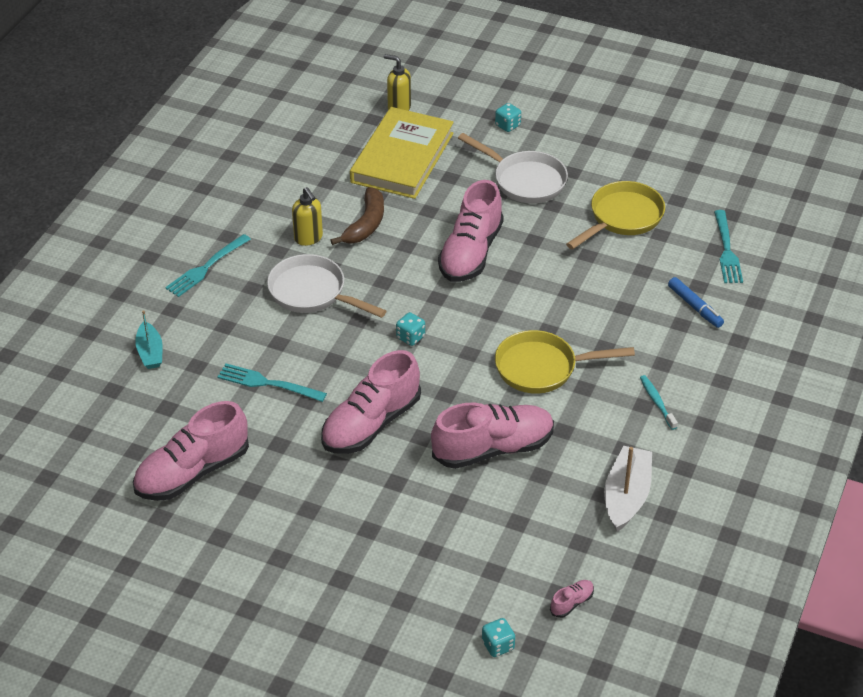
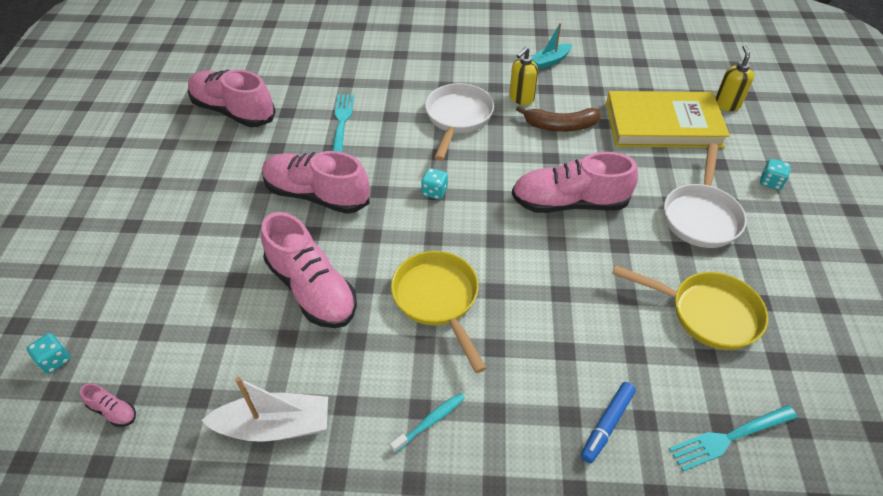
camera: 70 degrees right, 5 degrees up
(150, 352) = (351, 57): turquoise boat -> turquoise boat (550, 61)
(206, 267) = (454, 57): turquoise fork -> none

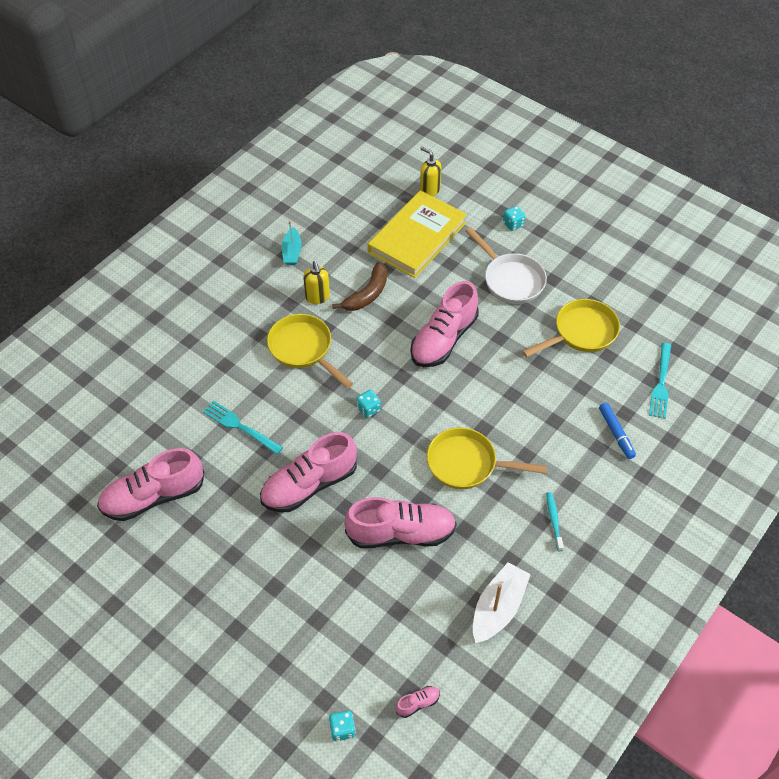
camera: 55 degrees left, 5 degrees up
(457, 118) = (303, 349): white pan -> yellow pan

